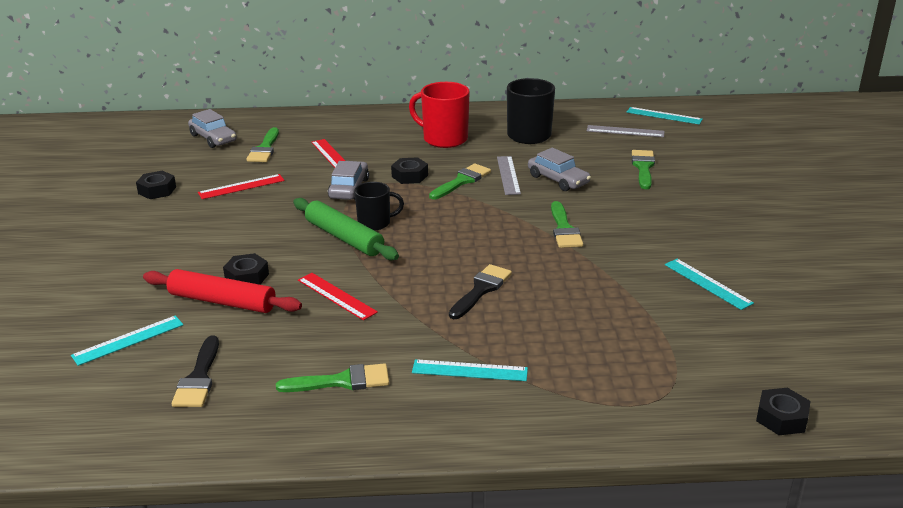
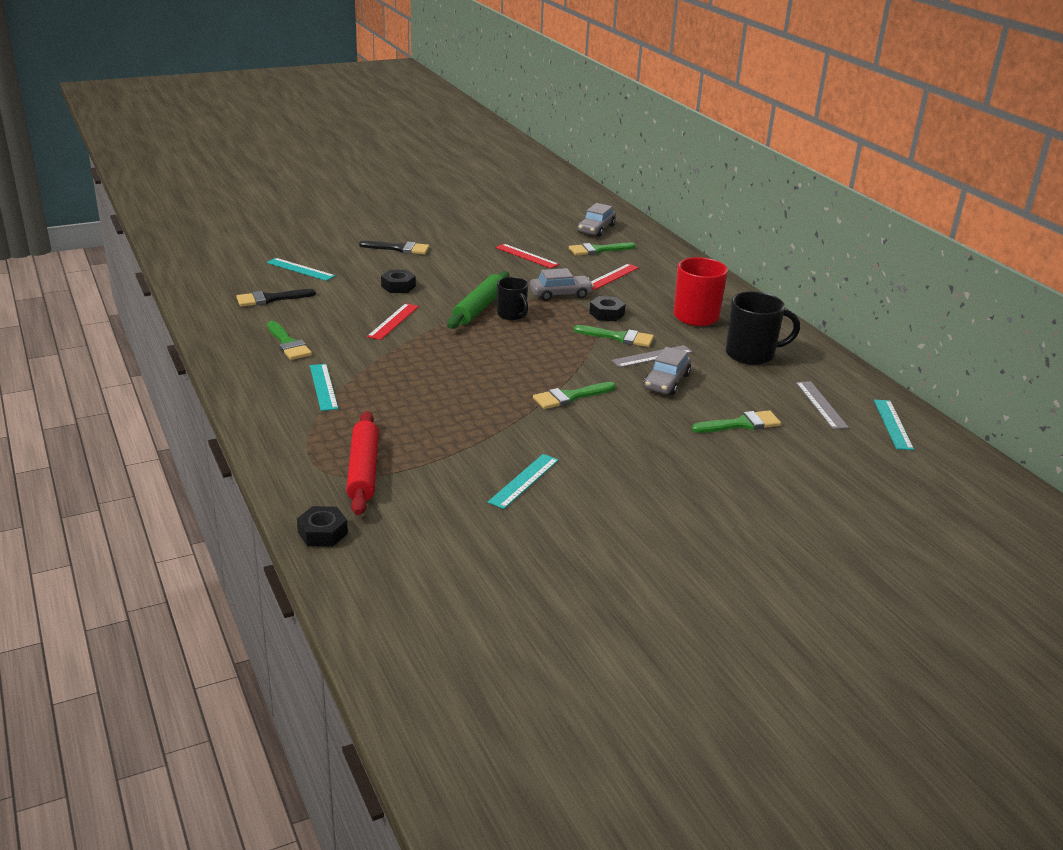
camera: 65 degrees right, 0 degrees up
(157, 190) = (495, 231): black nut -> none
(222, 301) = (362, 286): red rolling pin -> red rolling pin (363, 471)
(481, 290) = (439, 374): black brush -> black brush (399, 248)

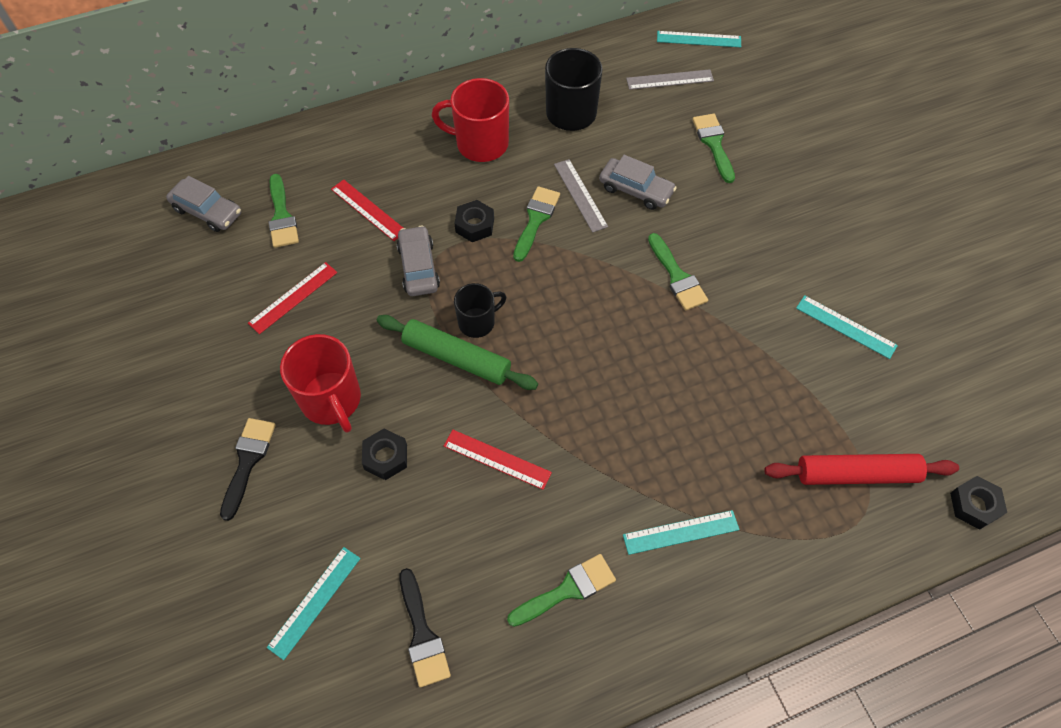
camera: 85 degrees left, 30 degrees up
(443, 269) = (331, 400): none -> red mug

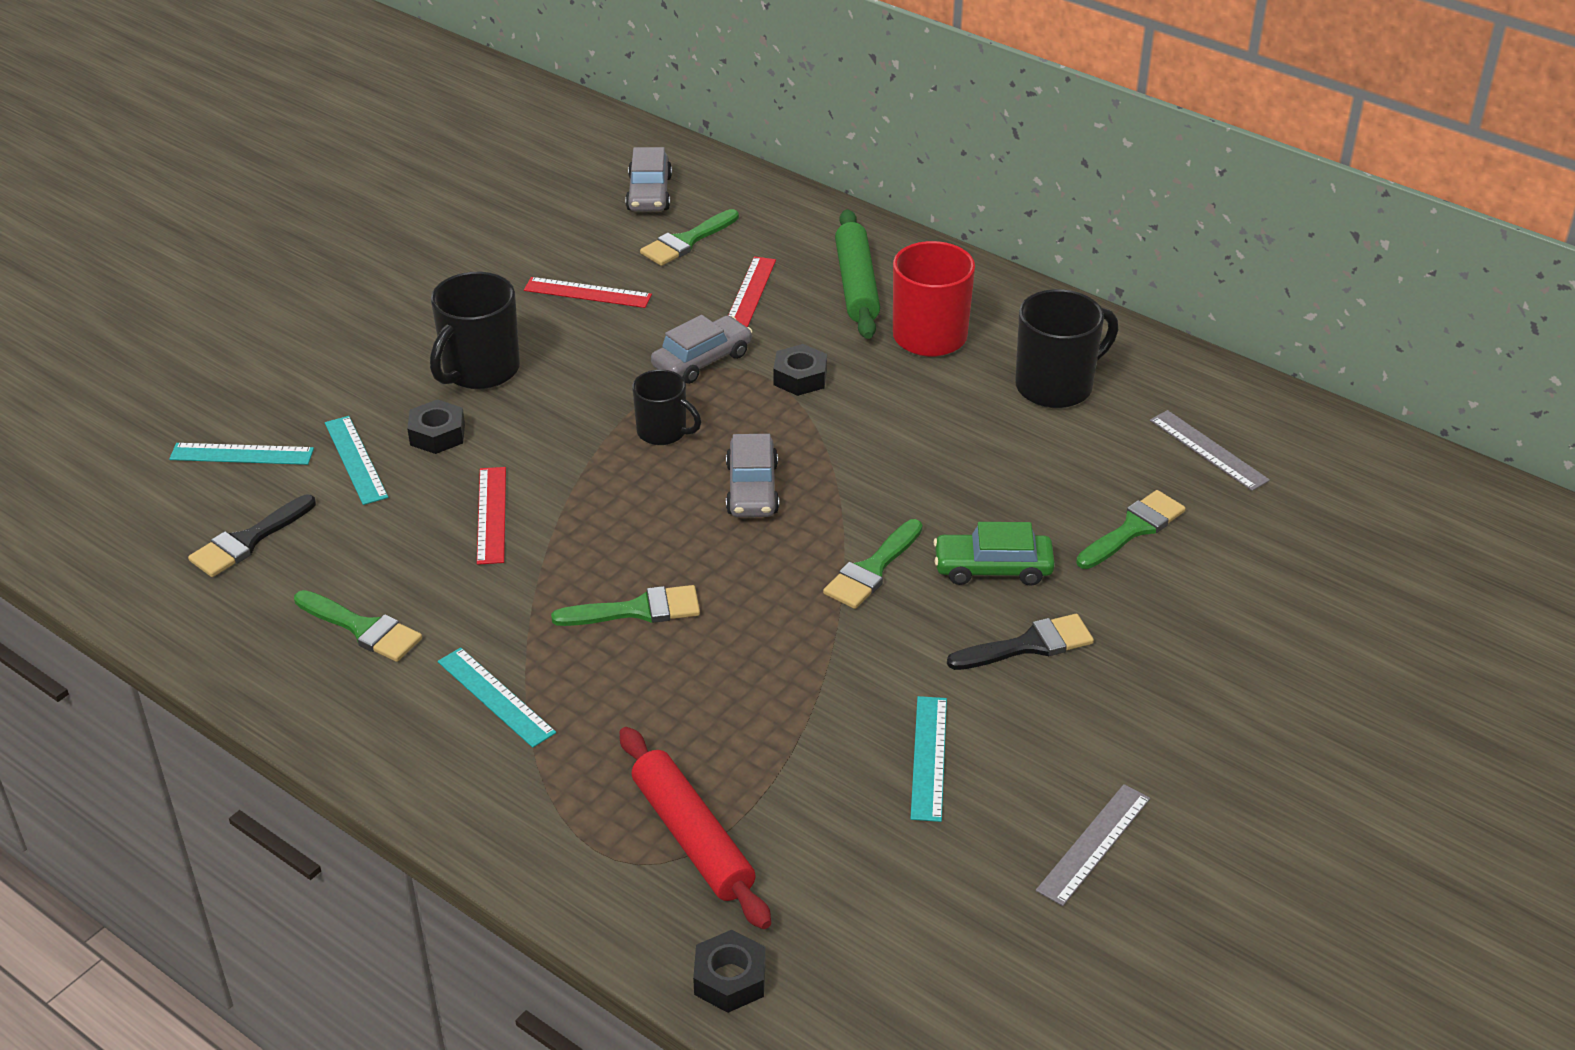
camera: 60 degrees right, 20 degrees down
(248, 461) = (369, 347): black brush -> black brush (1029, 645)
(331, 400) = (479, 370): red mug -> black mug
(457, 358) = (602, 435): green rolling pin -> green rolling pin (857, 285)
(536, 220) = (853, 421): green brush -> green brush (637, 610)
(580, 195) = (926, 442): grey ruler -> grey ruler (1094, 844)
(636, 190) = (981, 486): grey car -> grey car (752, 489)
(699, 39) = (1317, 451): turquoise ruler -> turquoise ruler (356, 459)
(709, 220) = (993, 568): none -> green car

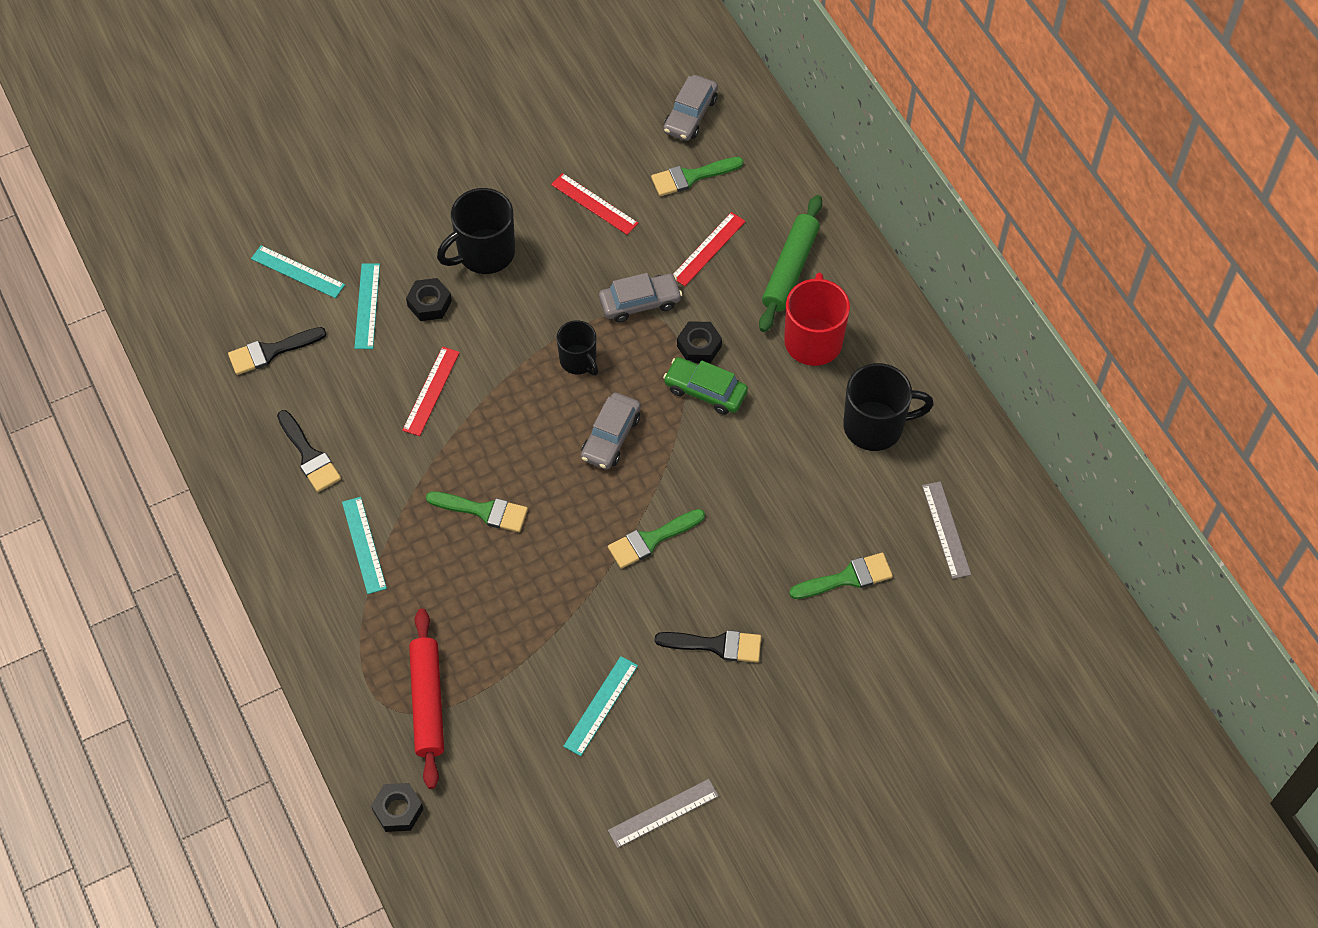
camera: 25 degrees right, 20 degrees up
(363, 628) = (309, 455): green brush -> black brush
(993, 568) = (731, 572): green car -> green car (705, 391)

